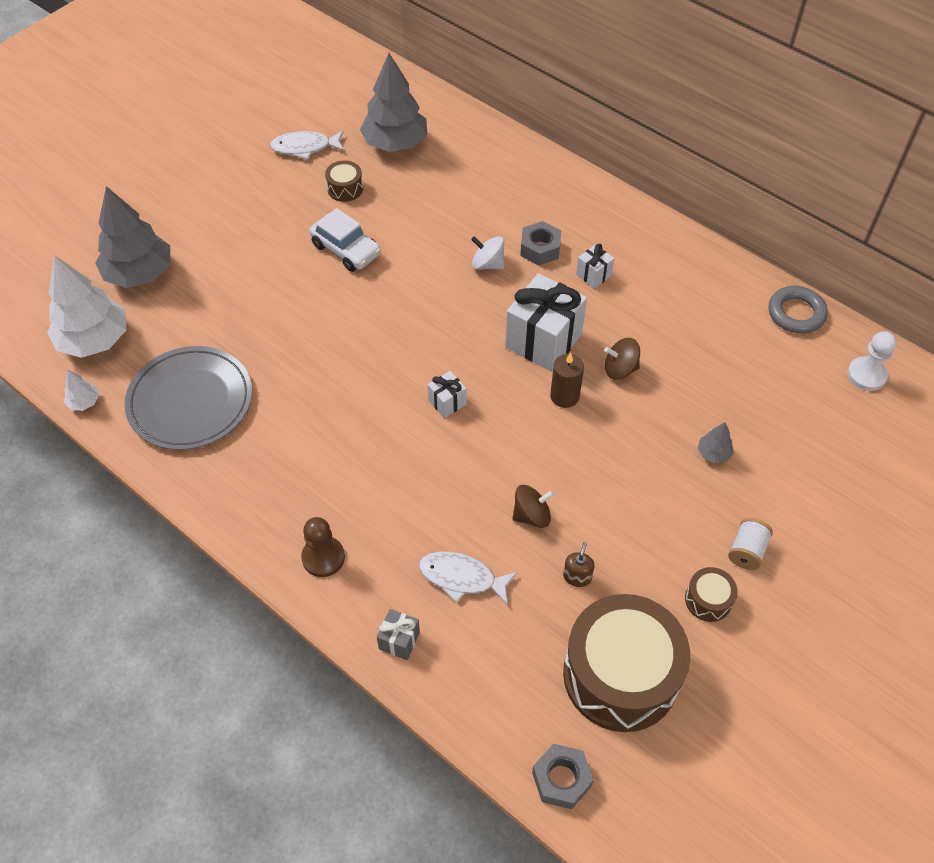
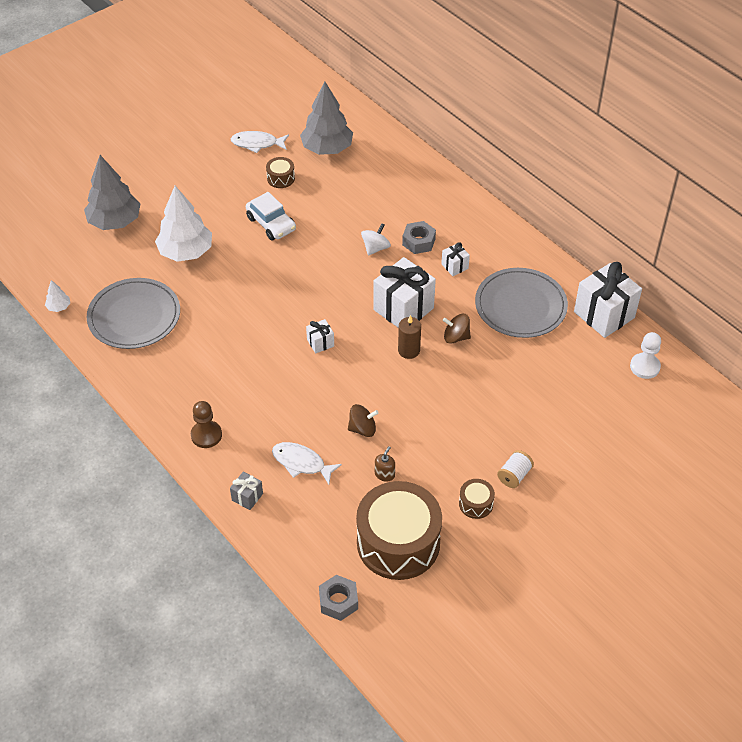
camera: 10 degrees right, 5 degrees down
(94, 340) = (74, 265): white tree -> white tree (186, 252)
(487, 264) = (375, 248): white spinning top -> white spinning top turned 90 degrees clockwise
(690, 316) = (520, 306): none -> grey plate
(713, 453) = (509, 405): grey tree -> none
(796, 313) = (604, 315): grey ring -> white gift

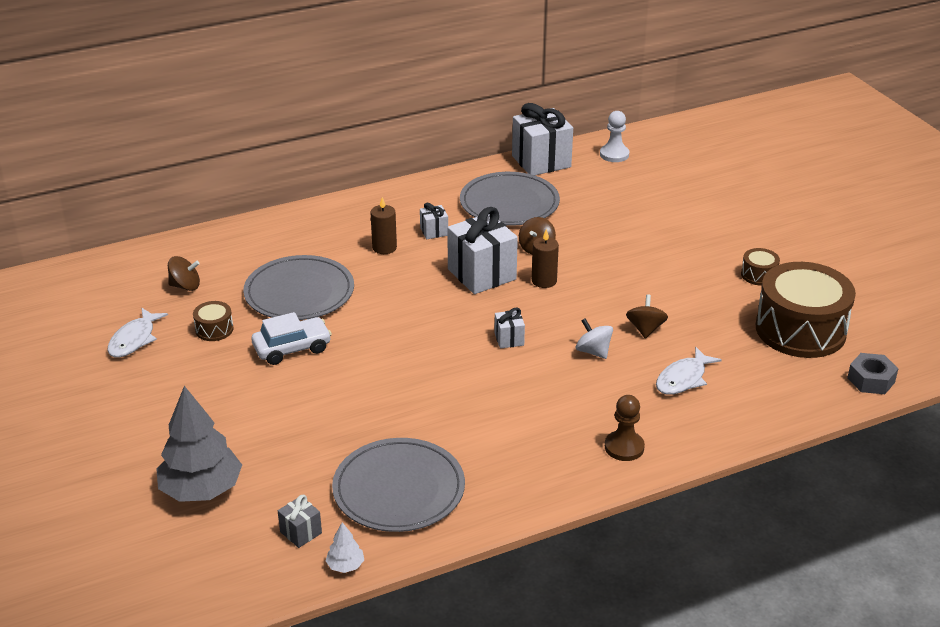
camera: 75 degrees left, 15 degrees down
(186, 252) = (302, 427): white tree -> none
(247, 497) = (724, 426): grey gift -> grey gift (301, 532)
(327, 148) = (185, 286): grey tree -> brown spinning top
(340, 209) = (299, 292): none -> grey plate
(375, 248) = (378, 278): white spinning top -> white spinning top (593, 351)
(384, 474) = (711, 324): brown soap dispenser -> none
(418, 242) = (384, 248): grey nut -> brown candle
(514, 475) = (728, 247): white spool -> none

